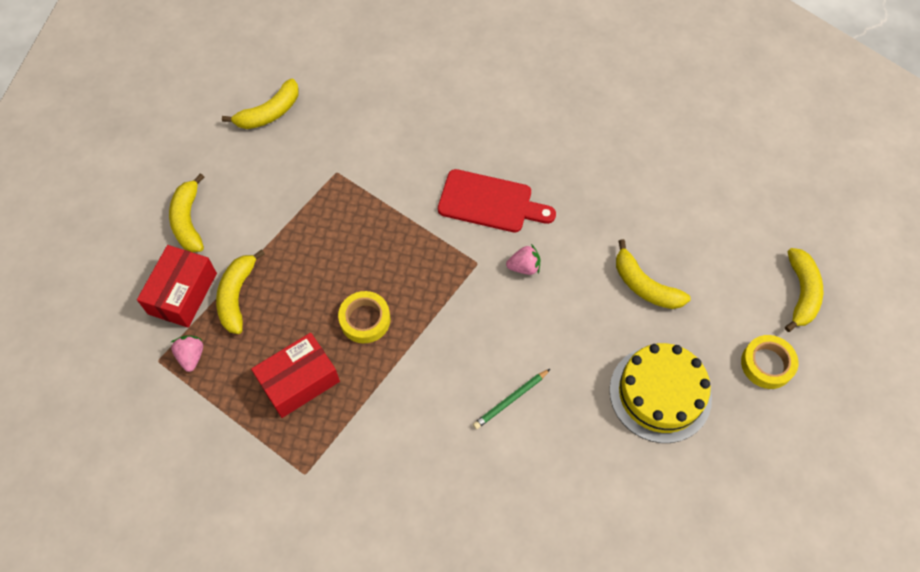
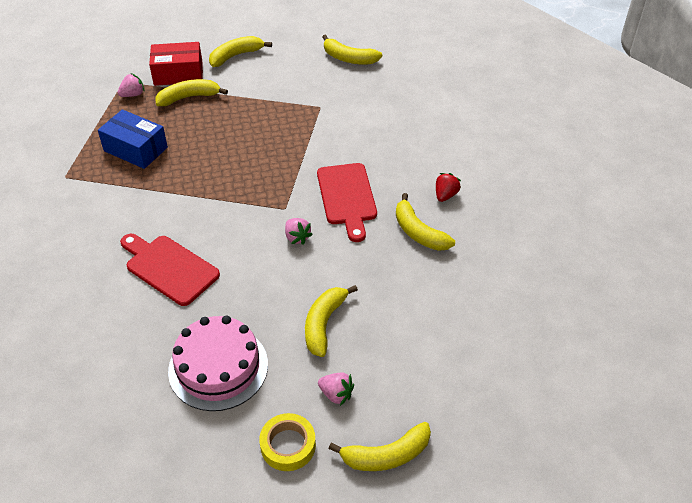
camera: 65 degrees right, 15 degrees down
(299, 381) = (135, 149): red box -> blue box
(365, 320) = (201, 164): yellow tape -> none
(510, 400) = (169, 268): green pencil -> red cutting board
(529, 121) = (445, 195): none -> red strawberry
(566, 163) = (418, 232): none -> yellow banana
(660, 393) = (218, 367): yellow cake -> pink cake
(727, 306) = (336, 394): none -> pink strawberry

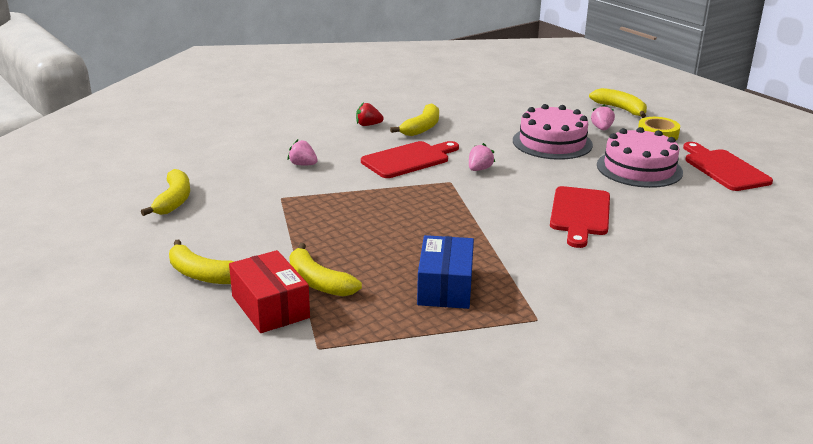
camera: 115 degrees left, 20 degrees down
(133, 94) = (341, 328): pink strawberry -> pink strawberry (303, 164)
(164, 452) = (724, 169): none -> red cutting board
(324, 324) = (552, 142): yellow banana -> pink cake

